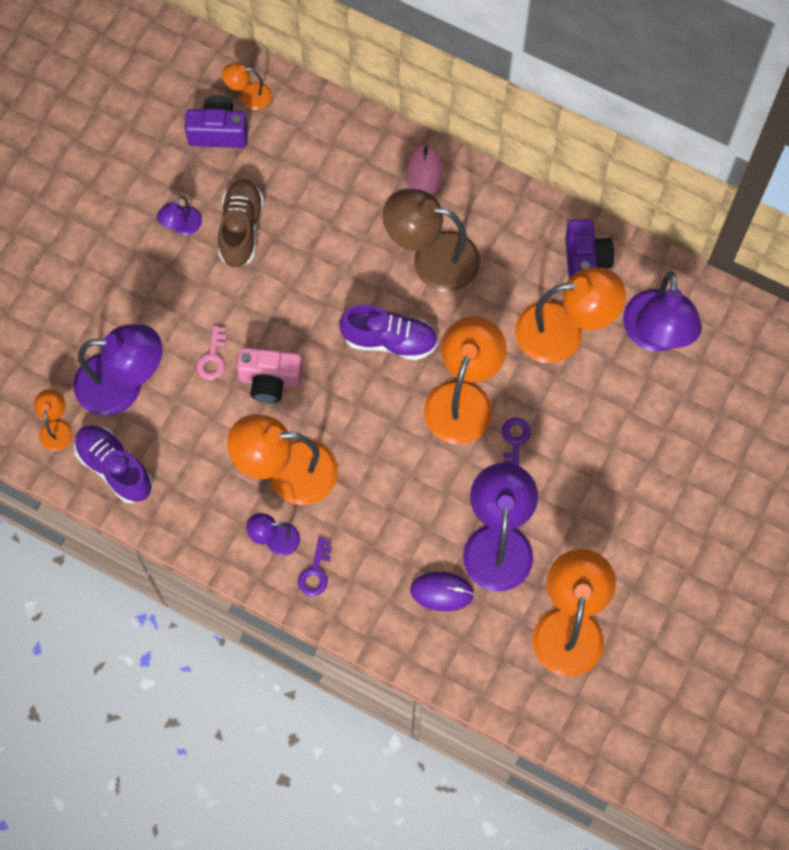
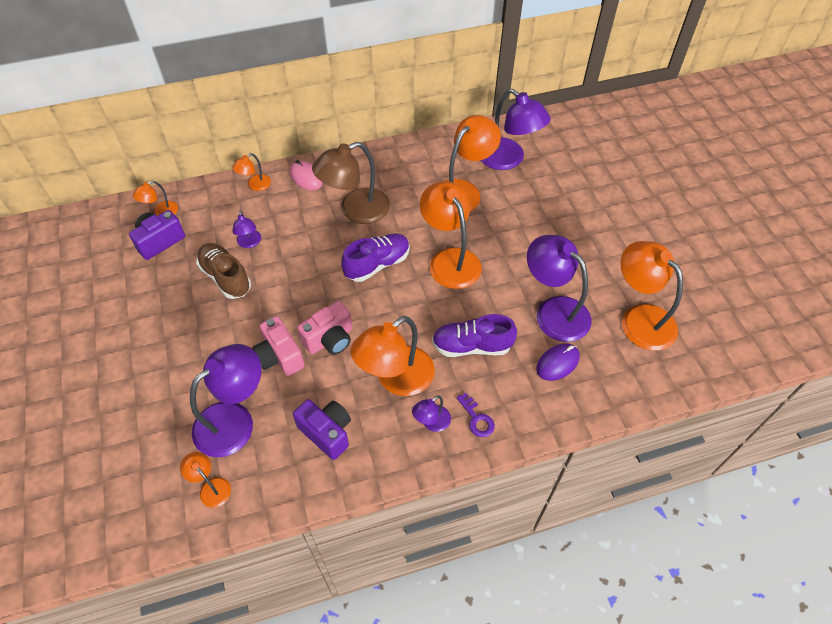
camera: 45 degrees left, 15 degrees down
(115, 468) = (280, 475): purple shoe -> purple shoe (471, 346)
(182, 226) = (184, 304): purple lamp -> purple lamp (249, 243)
(213, 358) = (280, 356): pink key -> pink camera
(365, 139) = (255, 185): none -> orange lamp
(515, 441) = (501, 257): purple key -> none
(585, 261) = (436, 155): purple camera -> purple camera (327, 433)

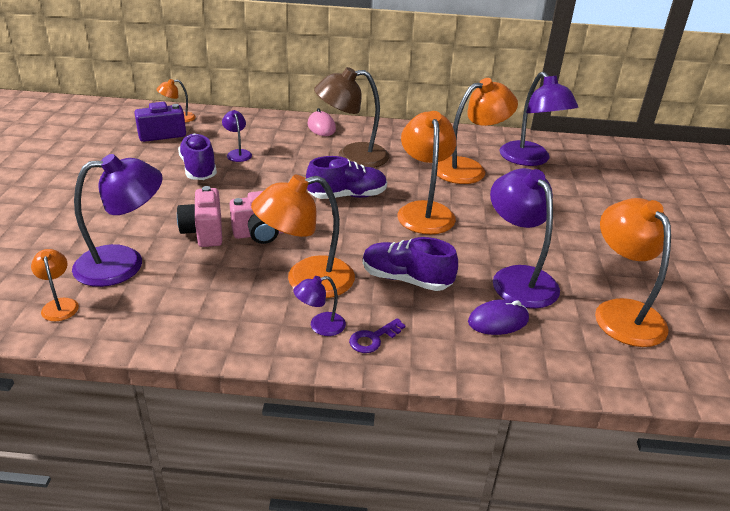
camera: 20 degrees right, 20 degrees down
(226, 277) = (199, 169): brown shoe -> purple shoe
(249, 243) = (238, 153): purple lamp -> purple lamp turned 150 degrees clockwise
(255, 185) = (272, 121): orange lamp -> none
(327, 433) = (204, 300): purple camera -> none
(476, 419) = (373, 338): purple key -> purple key turned 60 degrees clockwise

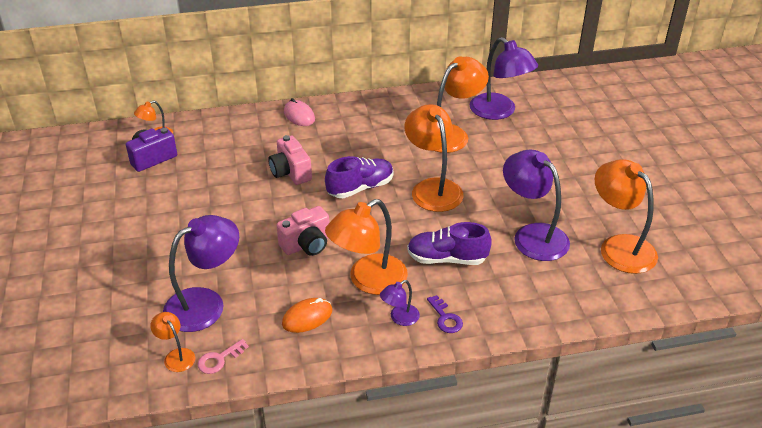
camera: 15 degrees left, 5 degrees up
(100, 319) = (219, 359): none -> pink key
(199, 169) = (212, 190): purple shoe -> none
(204, 232) = (256, 255): pink camera -> pink camera (290, 172)
(219, 301) = (307, 317): none -> orange mouse
(238, 153) = (238, 164): purple lamp -> none
(352, 157) = (344, 144): brown lamp -> none
(373, 338) = (445, 318): purple key -> purple key turned 60 degrees counterclockwise
(498, 321) = (532, 278): purple mouse -> none

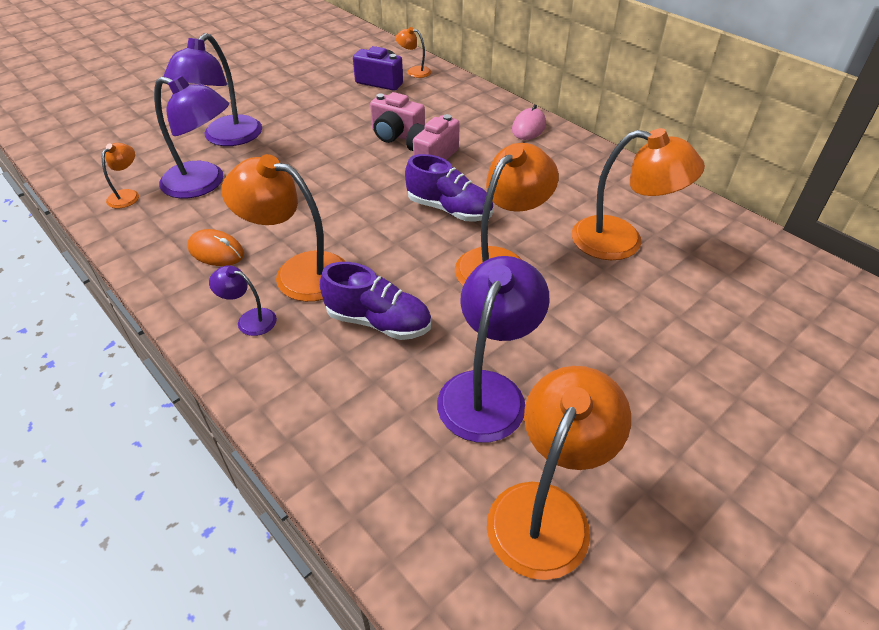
camera: 60 degrees right, 5 degrees up
(219, 359) = (132, 220): pink key -> none
(307, 244) = (327, 209): pink camera -> pink camera (396, 135)
(445, 318) = (270, 359): purple key -> none
(447, 259) = (378, 322): purple shoe -> purple shoe turned 135 degrees clockwise
(499, 112) = (720, 265): purple lamp -> purple lamp (226, 138)

